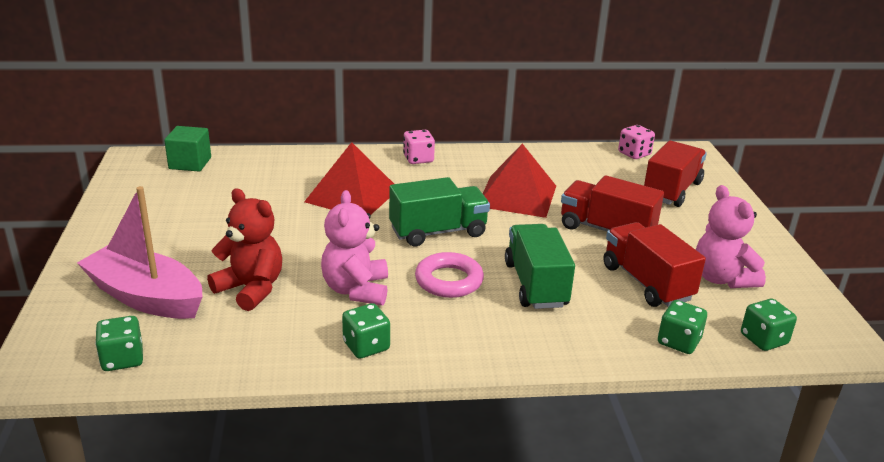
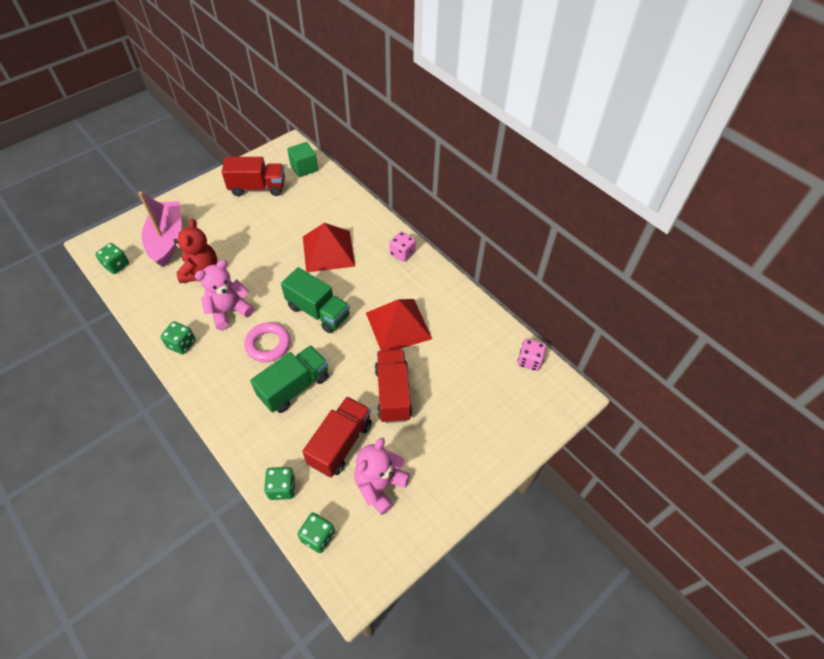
camera: 55 degrees right, 25 degrees up
(671, 190) = (488, 408): red truck -> red truck (258, 188)

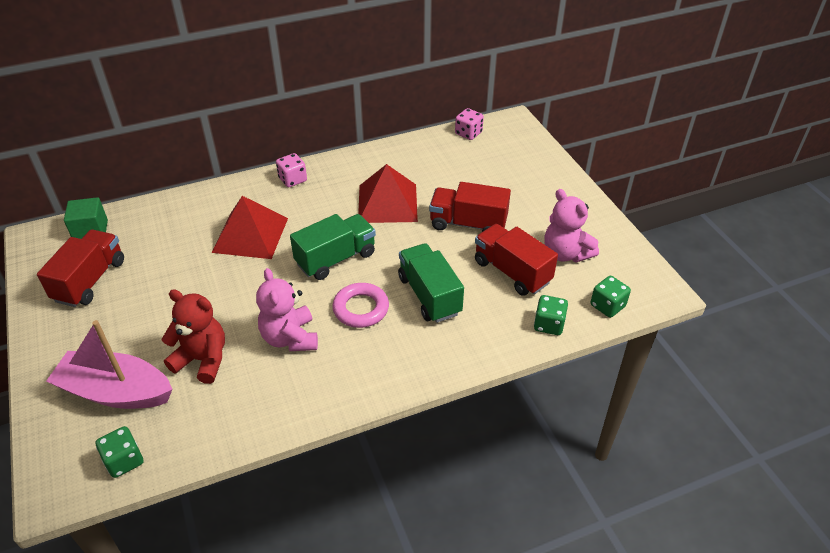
camera: 70 degrees left, 10 degrees down
(181, 344) = (318, 393): green dice -> none

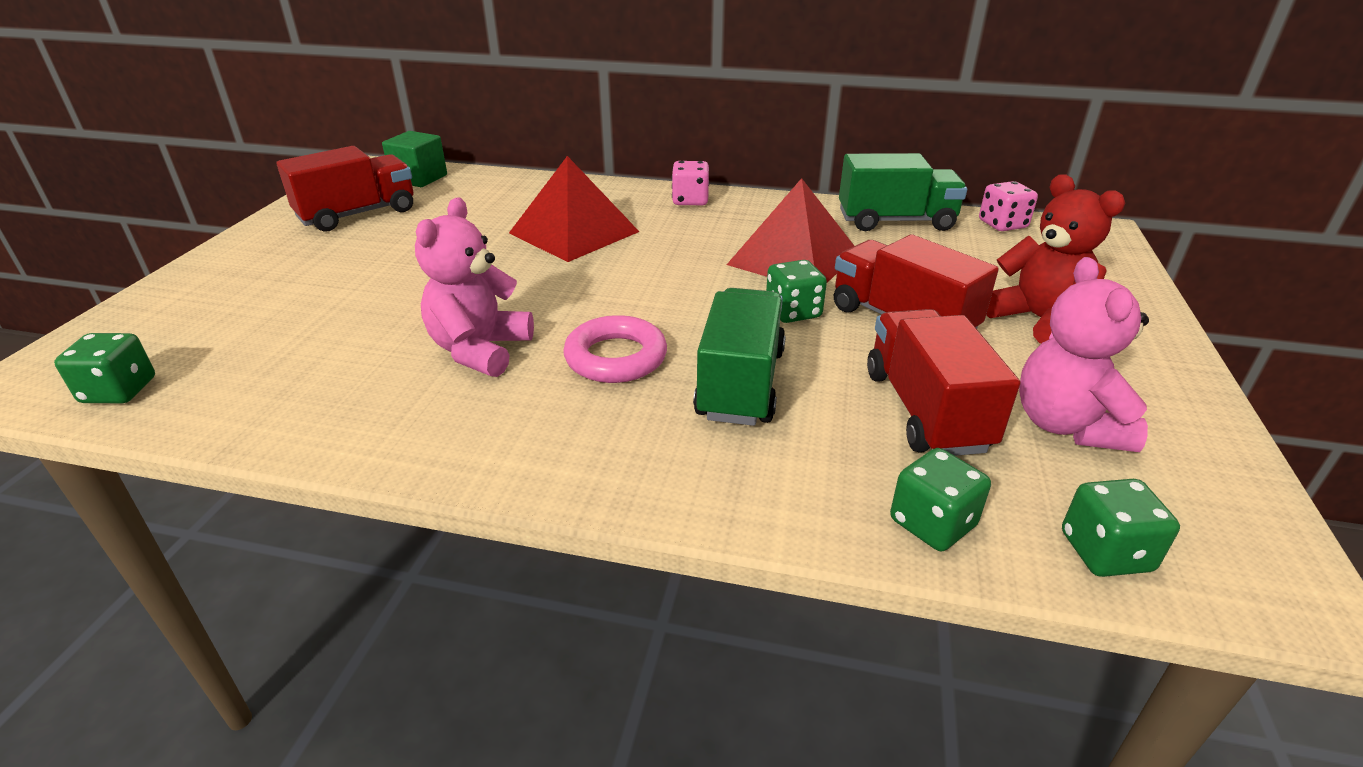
camera: 35 degrees right, 10 degrees down
(116, 392) = (224, 318): pink boat -> none
(202, 359) = (351, 327): red teddy bear -> red teddy bear (1038, 319)
(336, 259) = (649, 290): green truck -> green truck (895, 221)
(417, 241) = (793, 312): none -> green dice

